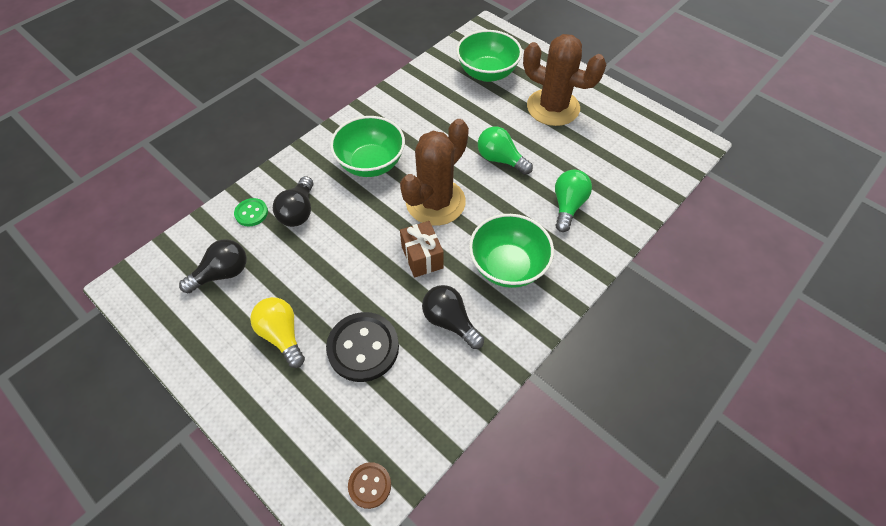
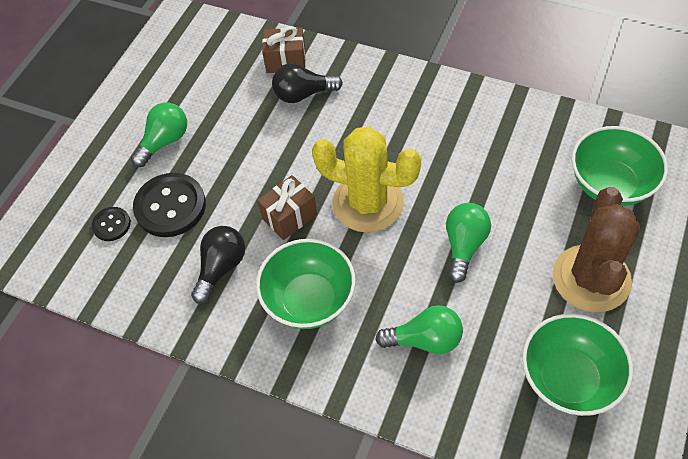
camera: 75 degrees right, 0 degrees up
(222, 273) = (212, 72): black light bulb -> none
(251, 213) = (286, 61): green button -> brown gift
(282, 335) = (164, 141): yellow light bulb -> green light bulb
(357, 407) = (111, 225): none -> black button
(369, 485) = (44, 261): brown button -> none
(371, 163) = (394, 126): green bowl -> green bowl (568, 379)
(435, 202) = (368, 203): brown cactus -> yellow cactus

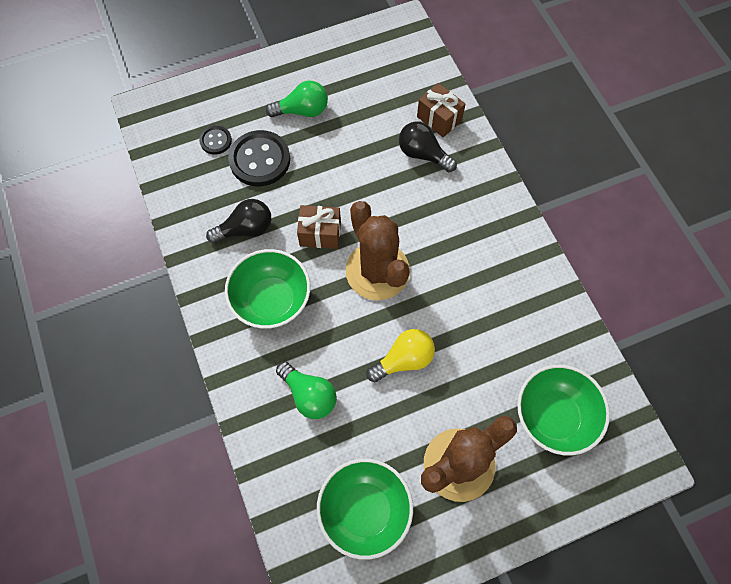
camera: 40 degrees right, 10 degrees up
(368, 203) = (377, 271): yellow cactus -> brown cactus
(464, 246) = (404, 360): green light bulb -> yellow light bulb

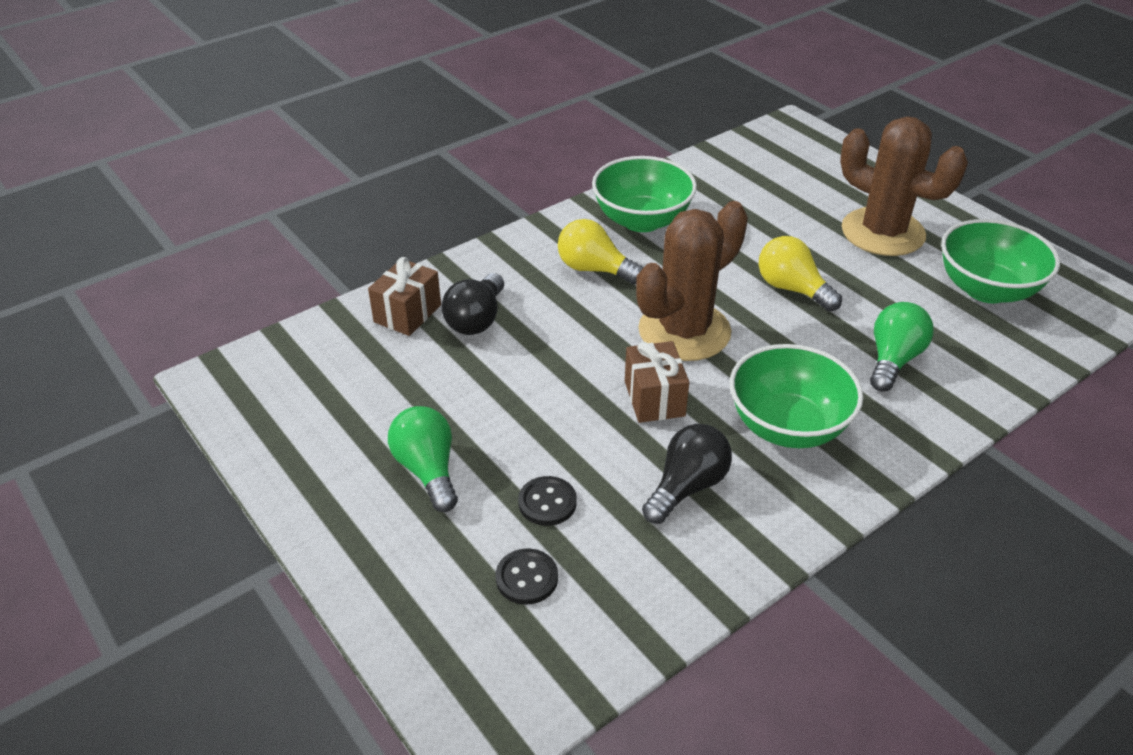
camera: 105 degrees left, 25 degrees down
(246, 229) = (687, 487): black light bulb -> black light bulb turned 75 degrees clockwise
(260, 160) = (547, 502): black button -> black button, size x0.53
(459, 235) = (594, 269): none -> yellow light bulb
(553, 416) = (784, 180): green bowl -> green bowl (642, 220)

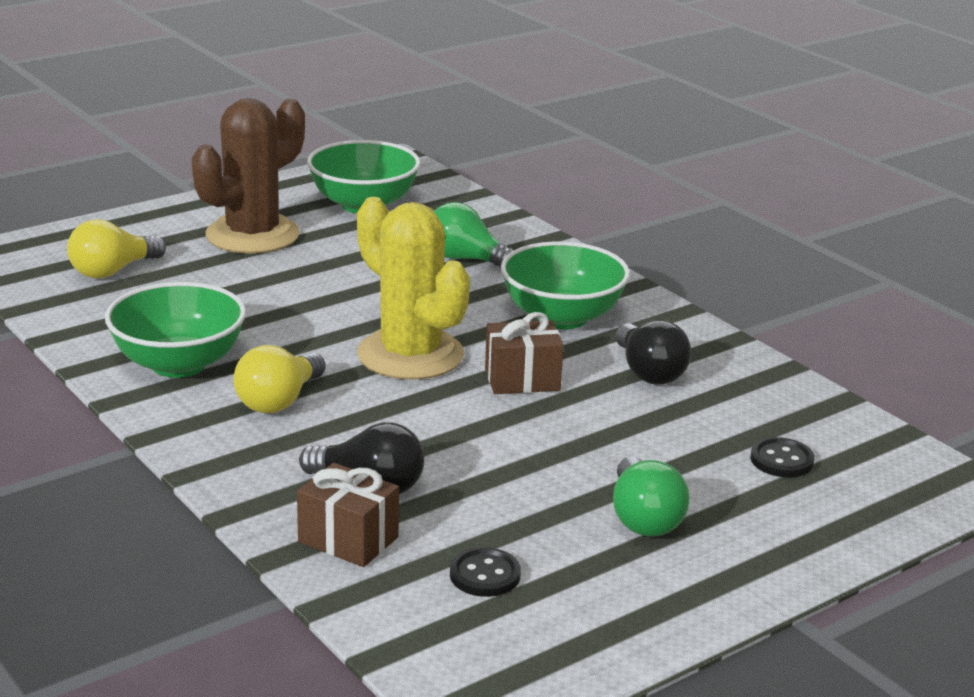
camera: 90 degrees left, 15 degrees down
(427, 470) = (643, 518): green light bulb -> green light bulb turned 75 degrees counterclockwise
(547, 502) = (681, 446): black button -> black button (485, 575)
(684, 331) = (410, 355): brown cactus -> yellow cactus
(687, 487) = (649, 372): black light bulb -> black light bulb turned 150 degrees counterclockwise
(792, 289) = (344, 291): yellow light bulb -> yellow light bulb (112, 271)

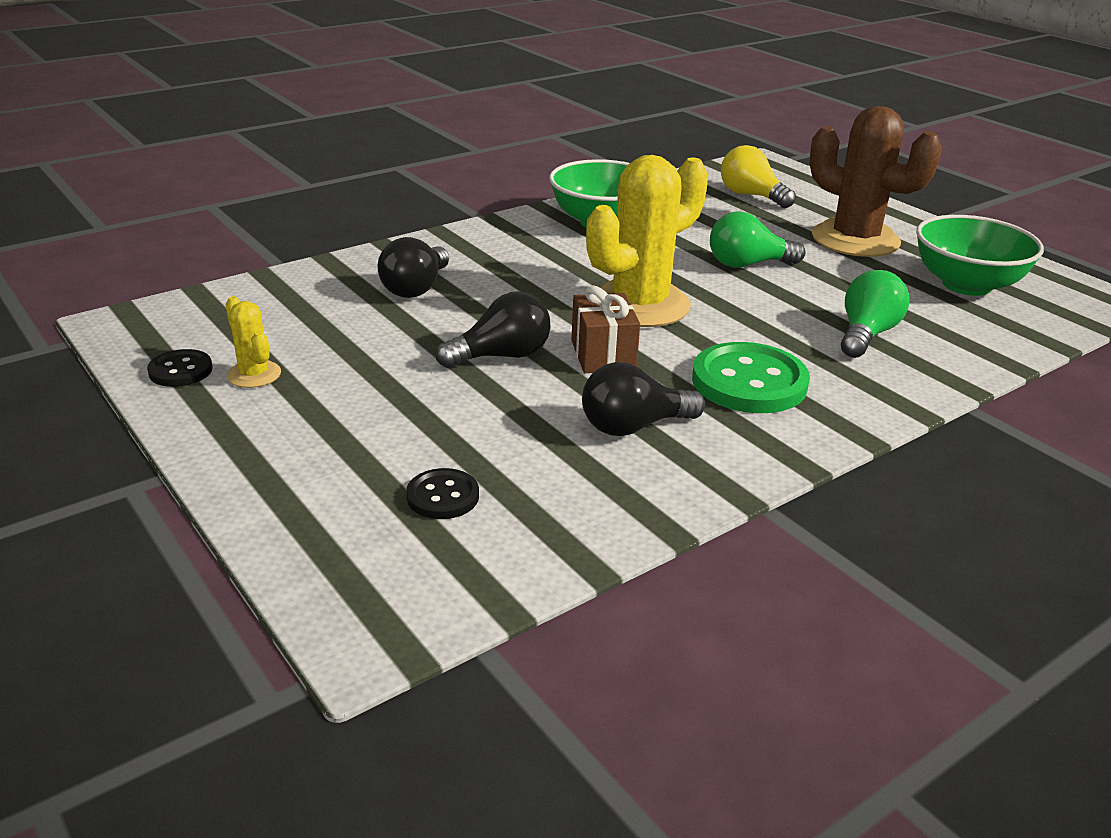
camera: 90 degrees right, 5 degrees up
(279, 401) = (547, 256): yellow light bulb -> none
(348, 540) = (342, 281): brown gift -> none
(485, 575) = (279, 329): black button -> black button (180, 370)
(532, 432) = (501, 356): none -> black light bulb
(562, 317) = (749, 382): green bowl -> green button
(597, 580) = (254, 374): none -> yellow cactus
(643, 518) = (343, 403): green light bulb -> green light bulb (747, 264)

